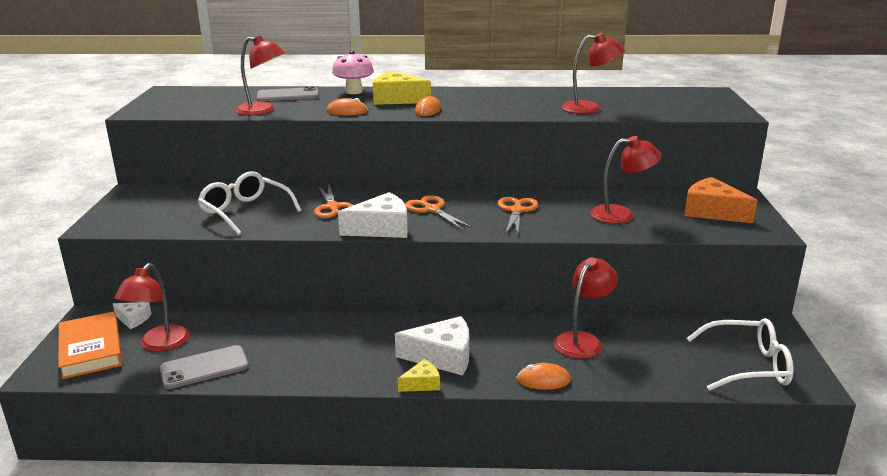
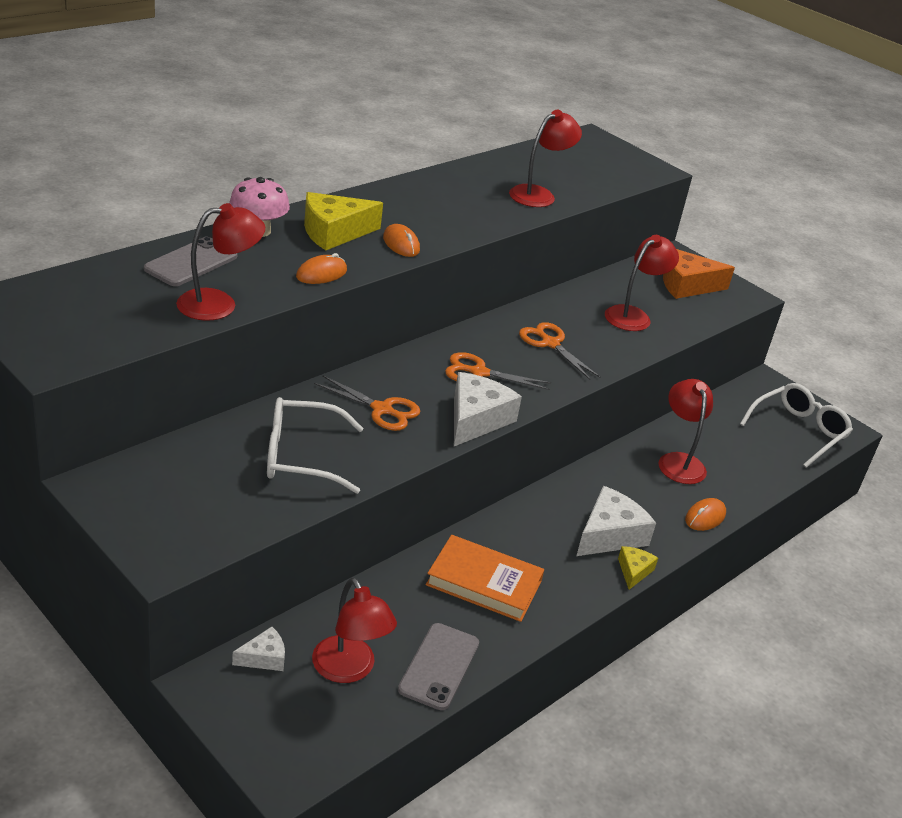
camera: 50 degrees left, 10 degrees up
(91, 349) = (287, 719): orange book -> orange book (484, 583)

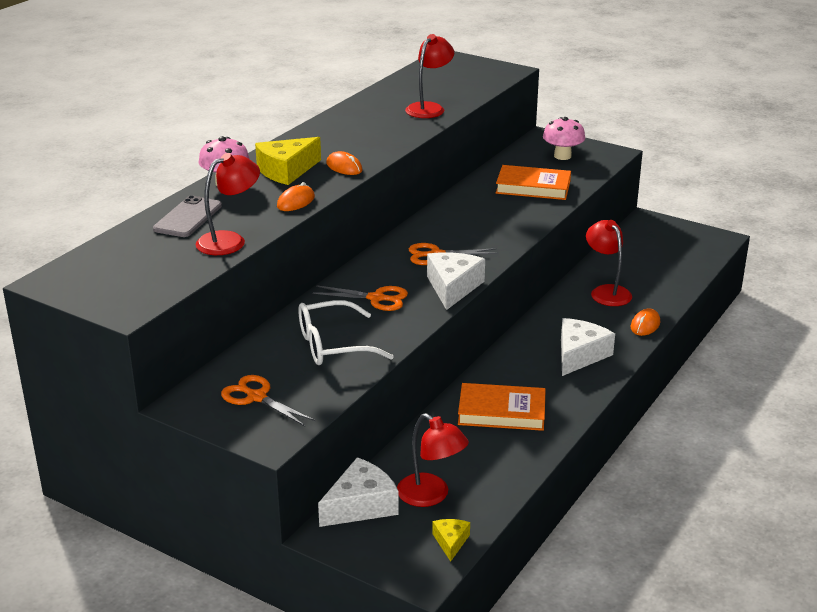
camera: 10 degrees left, 5 degrees down
(264, 657) = (361, 505): white cheese -> white cheese, size x1.87
(439, 666) = (498, 476): grey phone -> none
(550, 343) = (480, 222): orange scissors -> orange scissors (256, 397)
(633, 315) = (533, 187): red lamp -> orange book
(634, 571) = (610, 375): yellow cheese -> yellow cheese (450, 542)
(687, 285) = (562, 156): orange cheese -> pink mushroom
(798, 431) = (686, 248): white glasses -> none

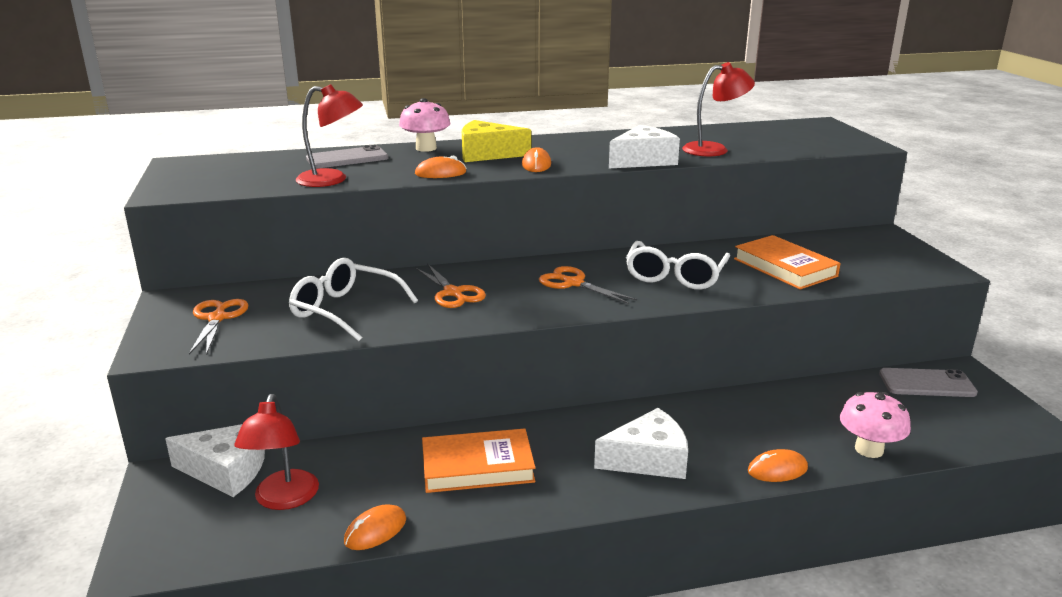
camera: 45 degrees right, 5 degrees down
(450, 542) = (217, 551): yellow cheese -> none
(453, 287) = (532, 313): white cheese -> white cheese (643, 160)
(485, 221) = (675, 276): none -> white glasses
(501, 412) = (477, 466): orange book -> orange book turned 60 degrees counterclockwise
(513, 476) = (375, 531): none -> orange mouse
(562, 156) = (873, 254): pink mushroom -> pink mushroom (869, 449)
(606, 292) = (788, 416): red lamp -> none
(641, 236) = (926, 383): none -> grey phone

